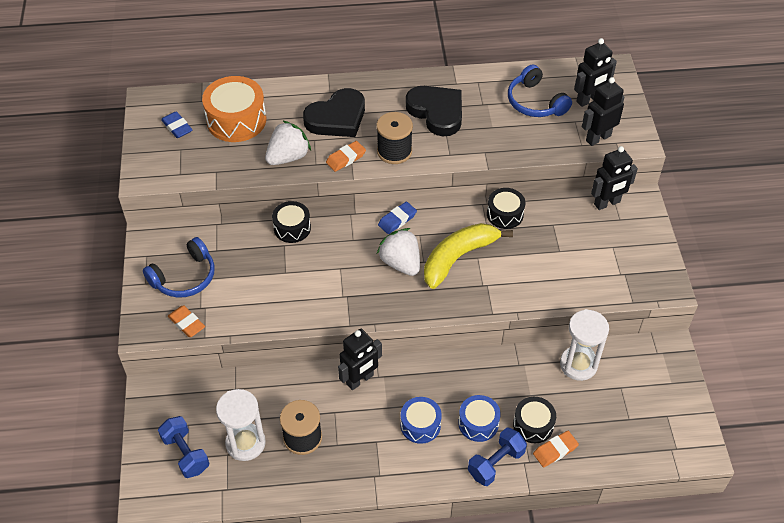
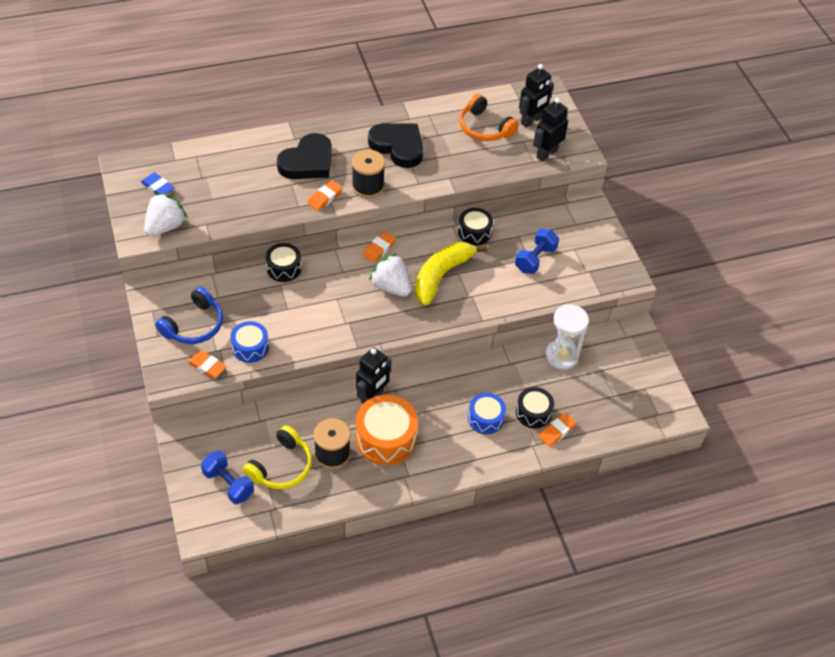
camera: 15 degrees left, 0 degrees up
(236, 120) = (213, 174): orange drum -> orange drum (386, 438)
(245, 443) = (281, 466): white hourglass -> yellow headphones
(288, 157) = (271, 202): white strawberry -> white strawberry (165, 226)
(397, 220) = (379, 249): blue eraser -> orange eraser
(420, 425) = (435, 427): blue drum -> blue drum (250, 347)
(495, 463) = (508, 450): blue dumbbell -> blue dumbbell (535, 259)
(535, 102) = (484, 128): blue headphones -> orange headphones
(607, 203) = (562, 211): black robot -> none

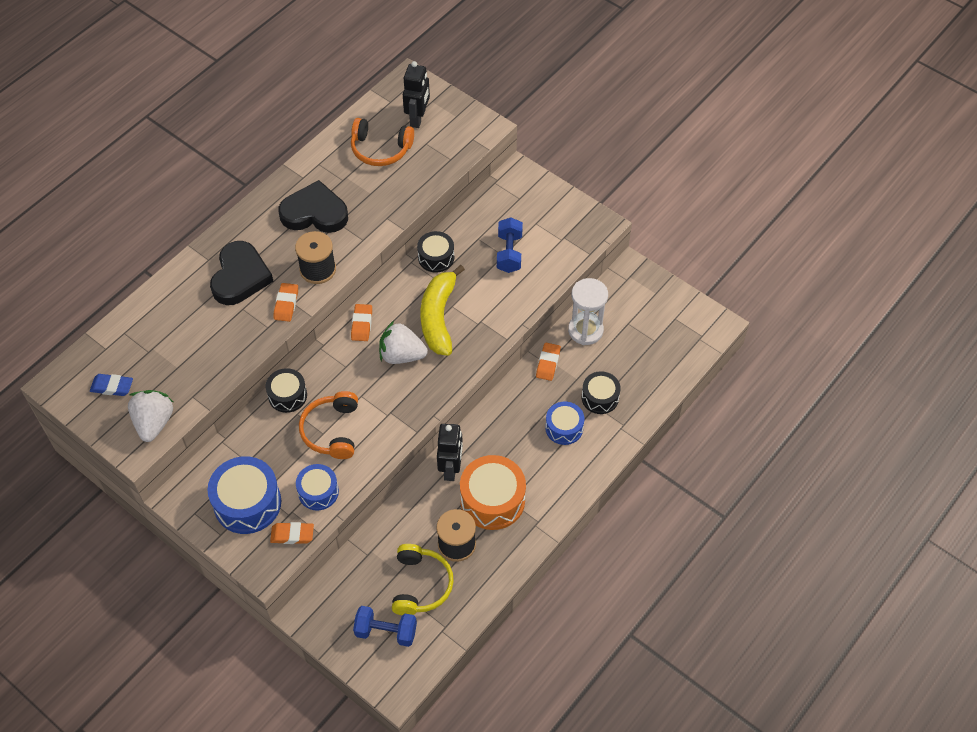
camera: 30 degrees left, 5 degrees up
(194, 325) = (247, 503): blue headphones -> blue drum
(295, 310) = (332, 430): none -> orange headphones
(546, 154) = (456, 145): black robot -> none
(556, 431) = (631, 403): orange eraser -> orange eraser (548, 363)

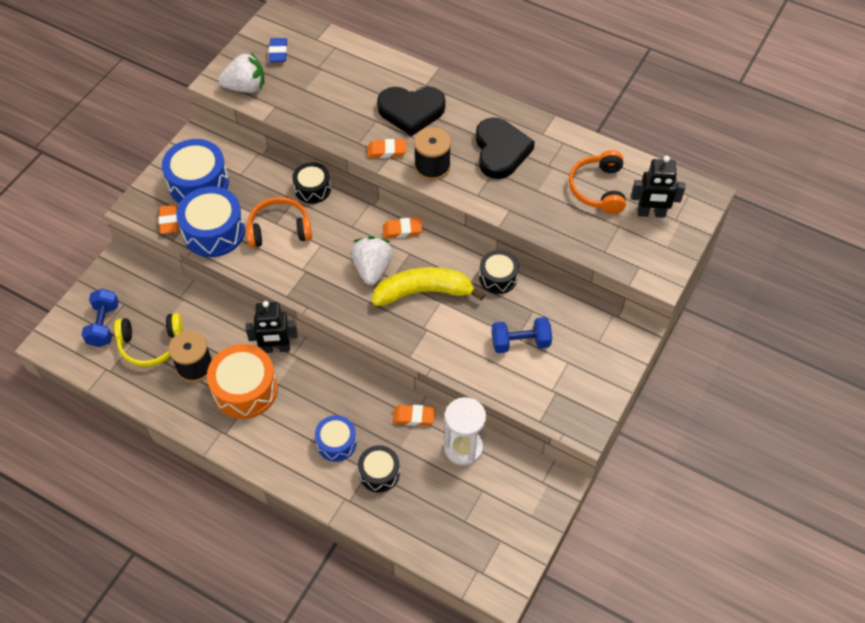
camera: 80 degrees right, 0 degrees up
(318, 492) = (214, 231): blue drum -> blue drum, size x1.66

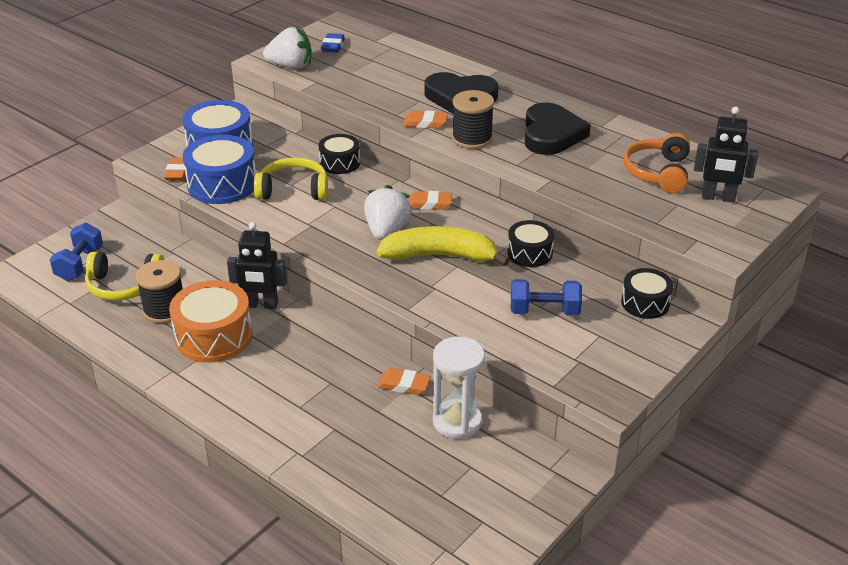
camera: 10 degrees right, 20 degrees down
(279, 229) = (293, 190): orange headphones -> yellow headphones
(336, 443) = (304, 397): blue drum -> none
(379, 473) = (347, 433): black drum -> black drum (645, 303)

